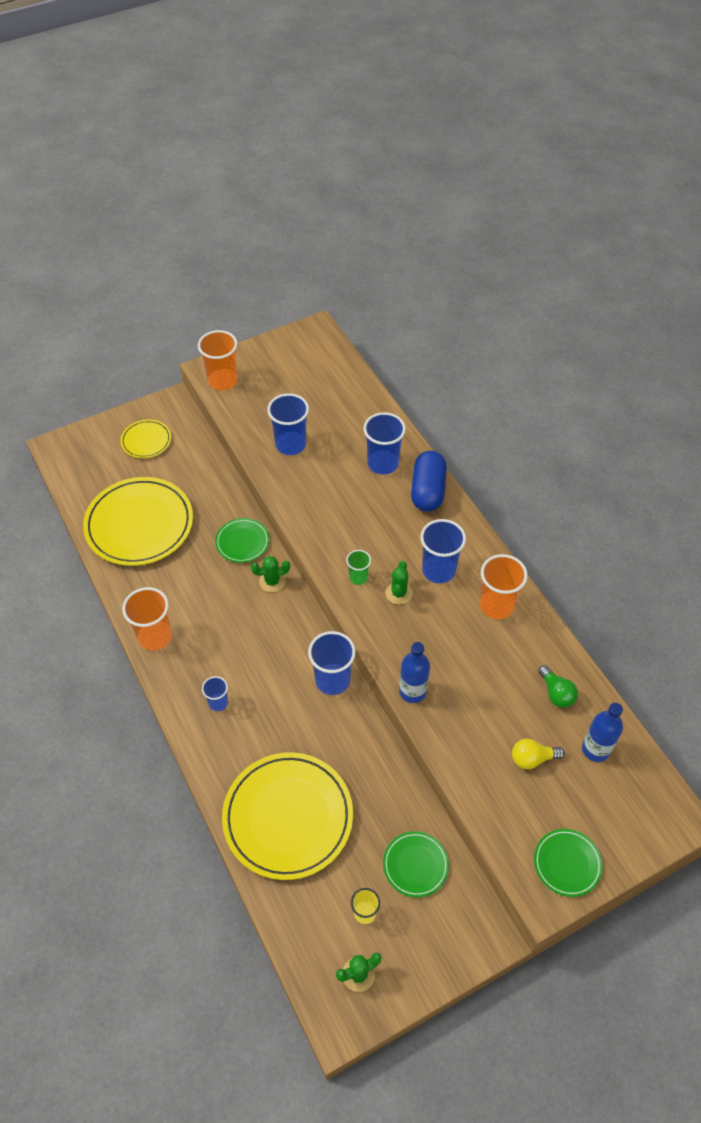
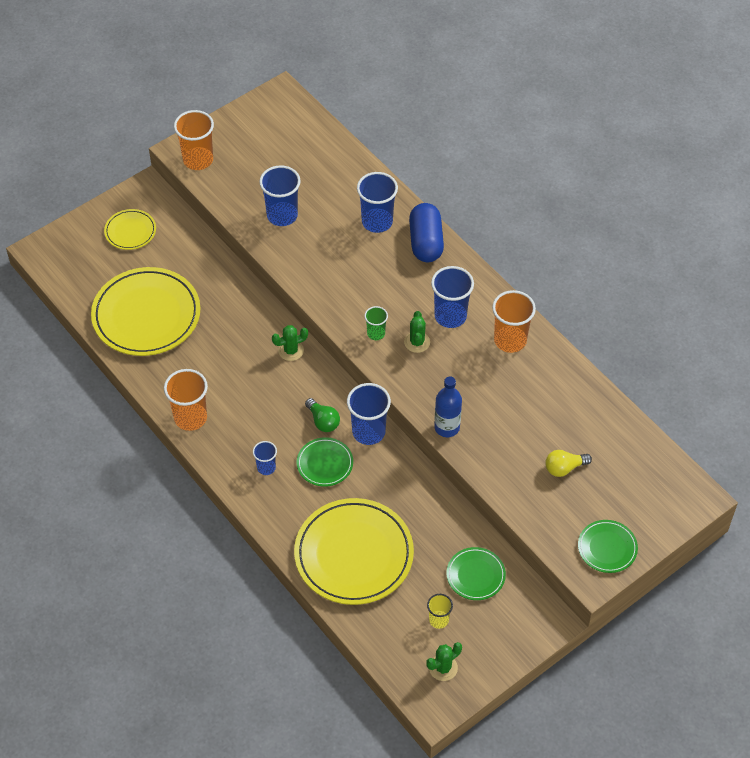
camera: 10 degrees left, 0 degrees up
(242, 542) = (253, 318): green plate -> green plate (325, 463)
(556, 693) = (576, 409): green light bulb -> green light bulb (323, 421)
(595, 749) = (618, 452): blue bottle -> none

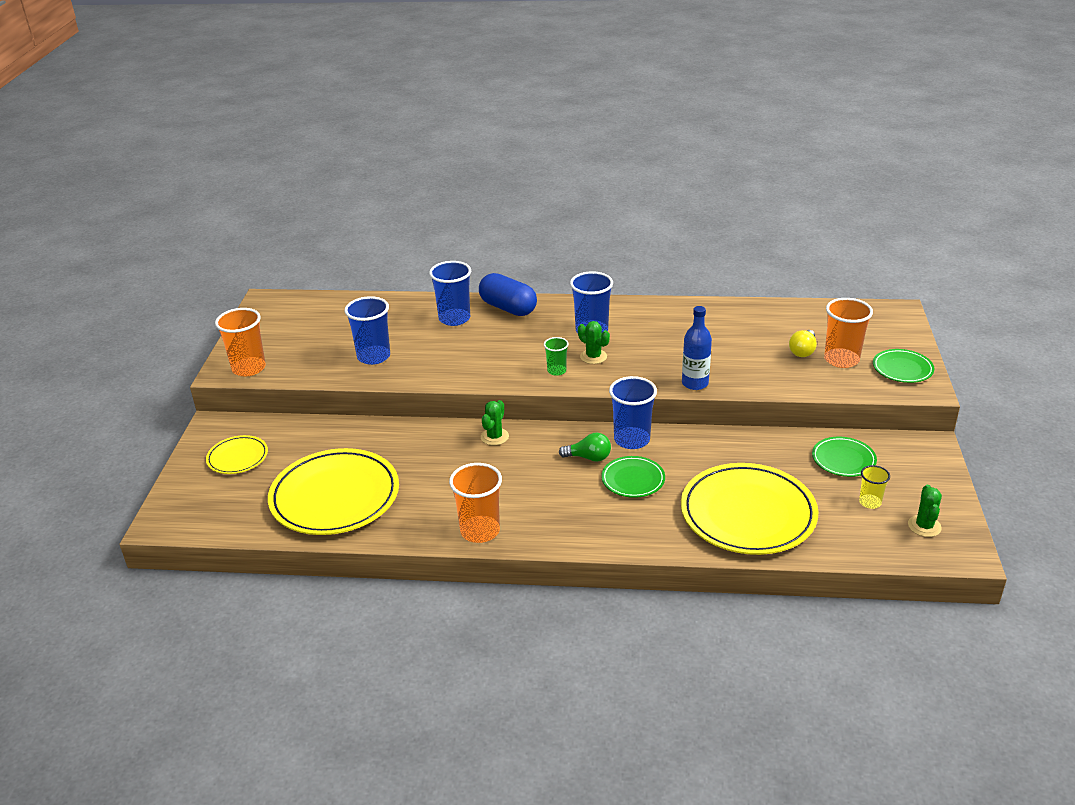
camera: 45 degrees left, 20 degrees down
(266, 467) = (594, 515): blue cup -> none
(510, 340) = (652, 317): orange cup -> orange cup (841, 359)

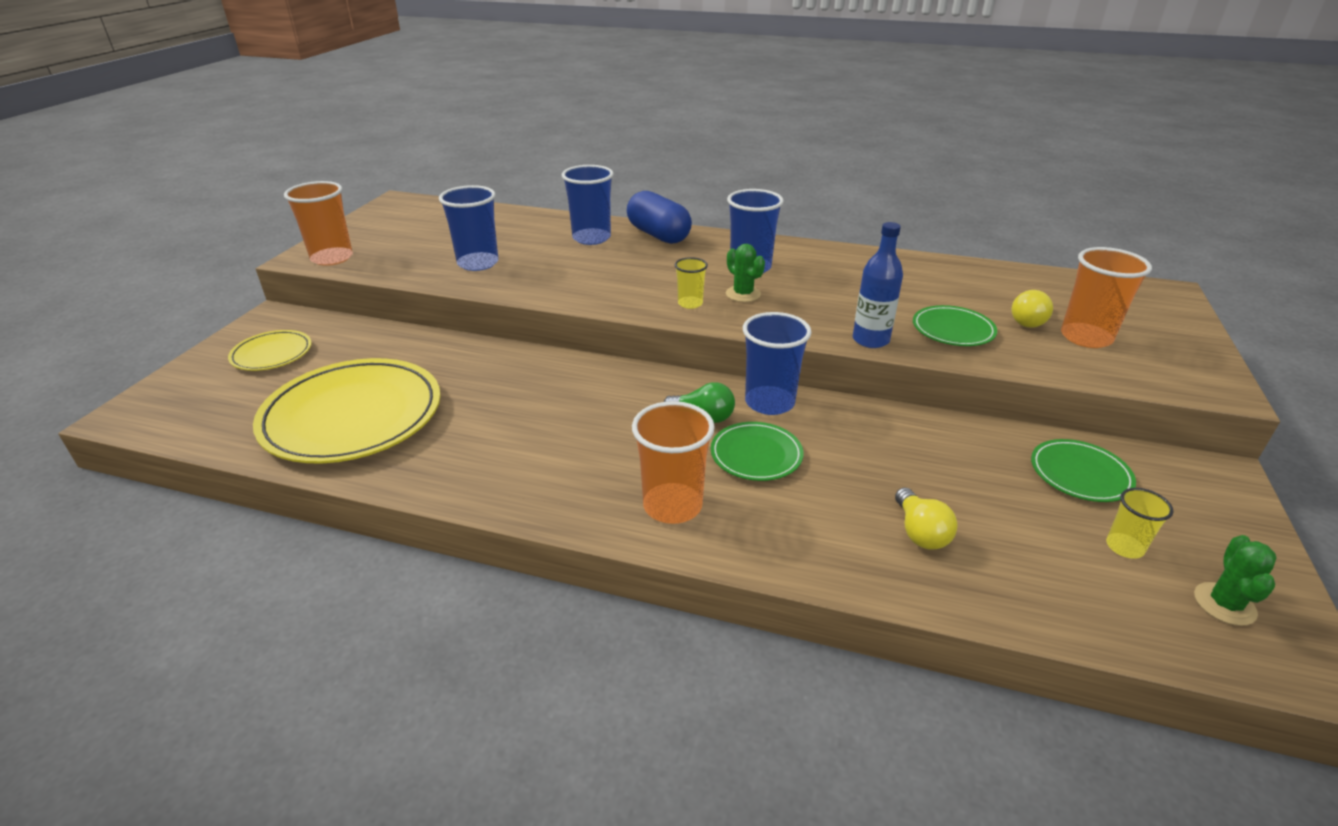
camera: 10 degrees right, 0 degrees up
(480, 531) = (513, 492): orange cup -> orange cup (672, 506)
(494, 437) = (590, 374): green cactus -> none
(556, 371) = (690, 303): green cup -> yellow cup
(748, 513) = (920, 532): yellow plate -> yellow light bulb
(902, 369) = (1180, 359): green plate -> green plate (953, 330)

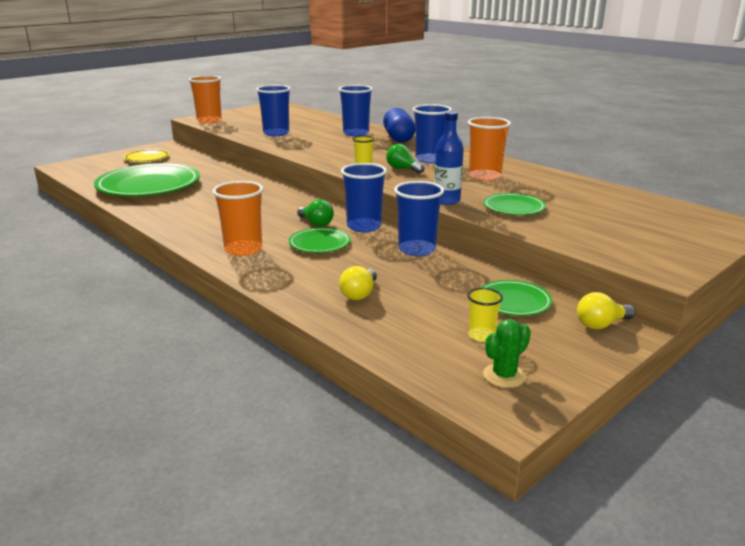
camera: 30 degrees right, 10 degrees down
(352, 416) = (149, 185): yellow plate -> green plate
(743, 294) = (403, 169): green cactus -> green light bulb
(880, 423) = (417, 250): none -> blue cup
(1029, 321) = (581, 215): yellow light bulb -> yellow light bulb (601, 324)
(1086, 337) = (610, 230): orange cup -> orange cup (485, 176)

